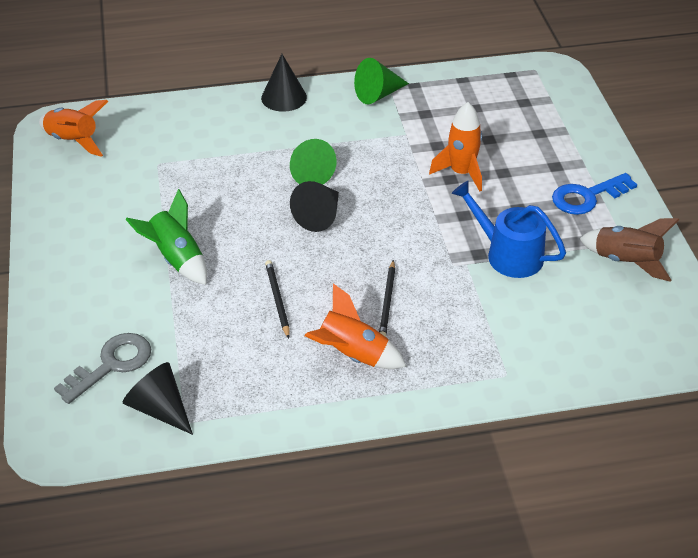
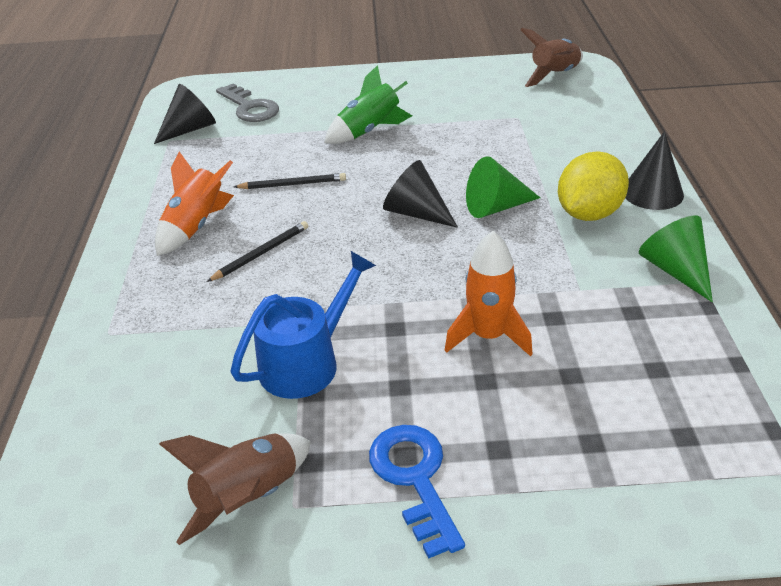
camera: 100 degrees right, 5 degrees down
(73, 141) = (555, 75): orange rocket -> brown rocket
(314, 127) = (589, 213): none -> yellow lemon
(387, 302) = (261, 253): black pencil -> black pencil turned 120 degrees clockwise

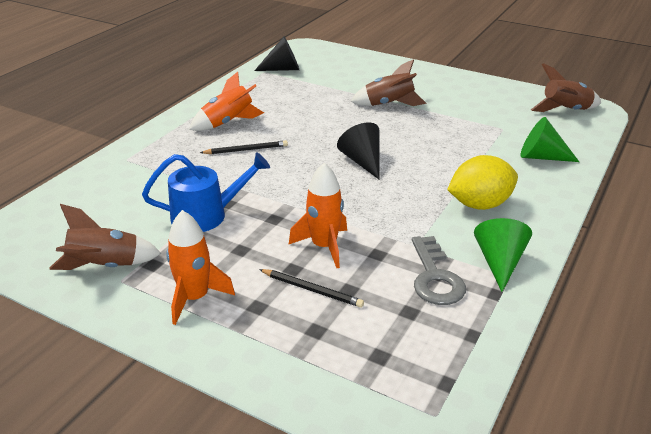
camera: 30 degrees right, 5 degrees down
(250, 107) = (331, 68): grey key -> grey key (435, 277)
(292, 184) = (306, 119): black pencil -> black pencil (312, 290)
(369, 131) = (389, 104): green rocket -> brown rocket
(414, 478) = (195, 298): blue key -> orange rocket
(495, 207) = (418, 177): green cone -> green cone (541, 157)
(652, 192) = (545, 209): black cone -> none

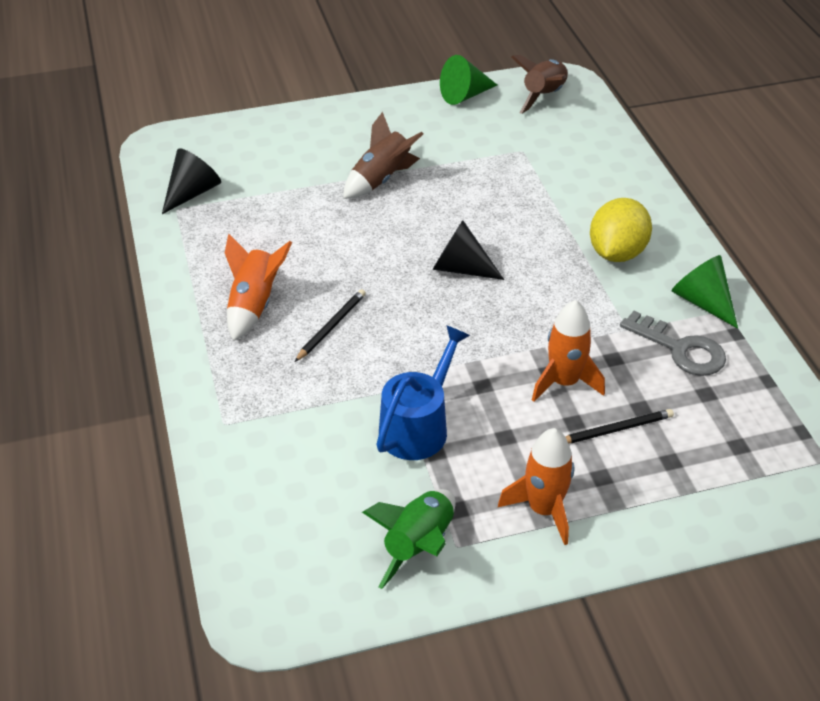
camera: 45 degrees left, 10 degrees up
(105, 266) = (419, 545): brown rocket -> green rocket
(541, 157) = (594, 167): green cone -> green cone (464, 95)

